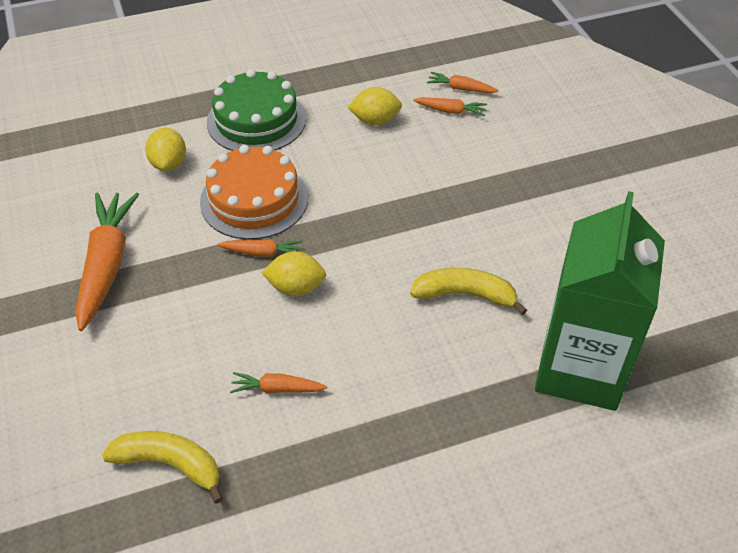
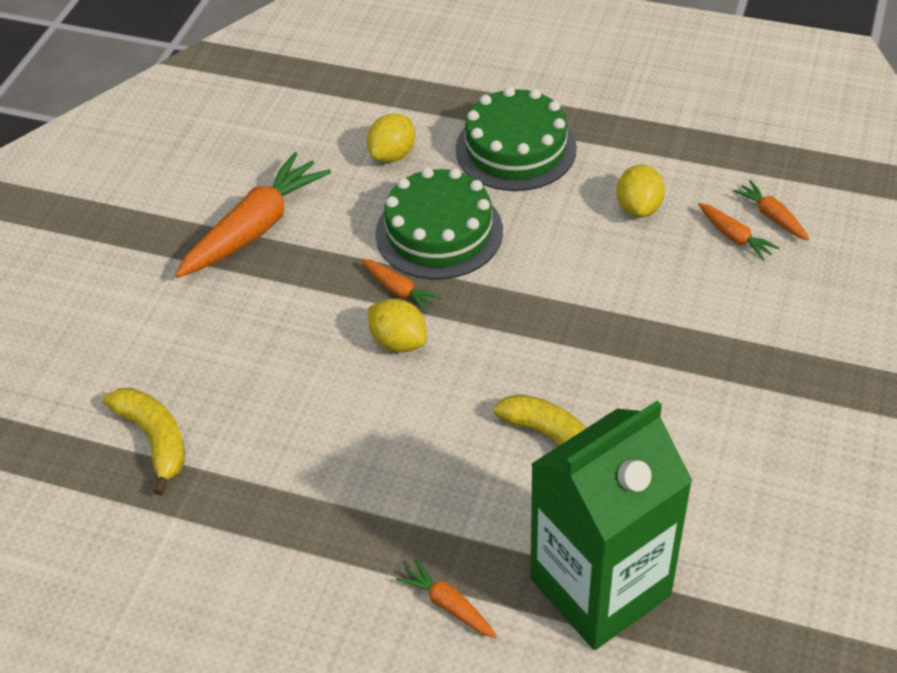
camera: 40 degrees right, 0 degrees up
(254, 199) = (439, 232): orange cake -> green cake
(278, 389) = (297, 428): orange carrot -> orange carrot (449, 605)
(375, 120) = (639, 208): yellow lemon -> yellow lemon turned 60 degrees clockwise

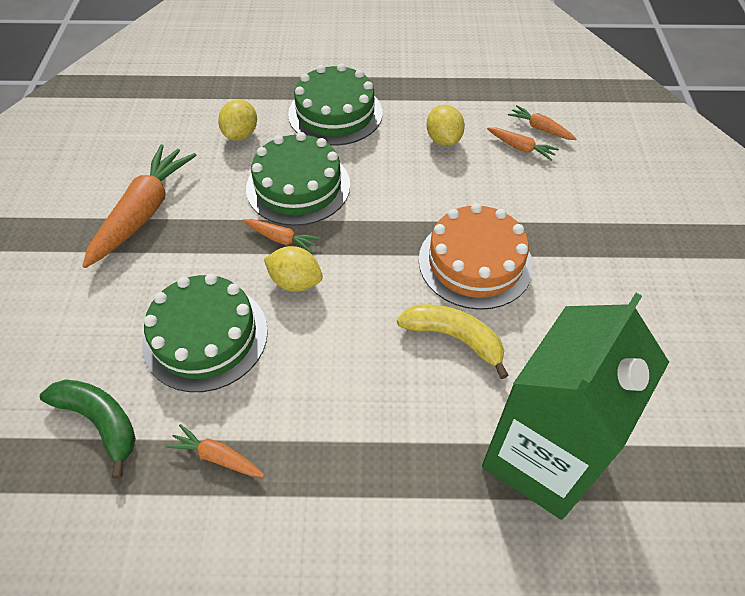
camera: 20 degrees left, 5 degrees up
(154, 439) = (100, 421): yellow banana -> green banana
(283, 379) = (205, 336): none -> green cake
(449, 605) = (421, 512): orange carrot -> orange carrot (218, 457)
(615, 364) = (475, 262): none -> orange cake

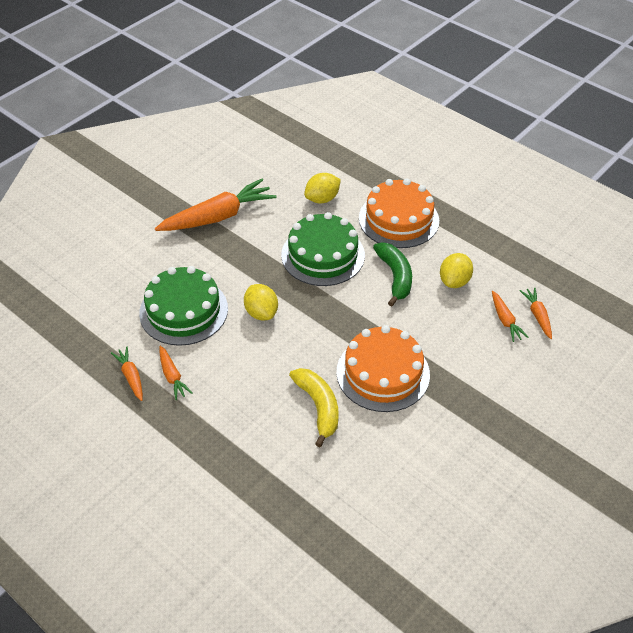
camera: 40 degrees right, 5 degrees down
(100, 421) = (94, 319): green banana -> green banana (395, 276)
(281, 239) = (279, 282): orange carrot -> orange carrot (172, 376)
(335, 113) = (398, 219): green cake -> orange cake
(541, 458) = (295, 504): green carton -> none

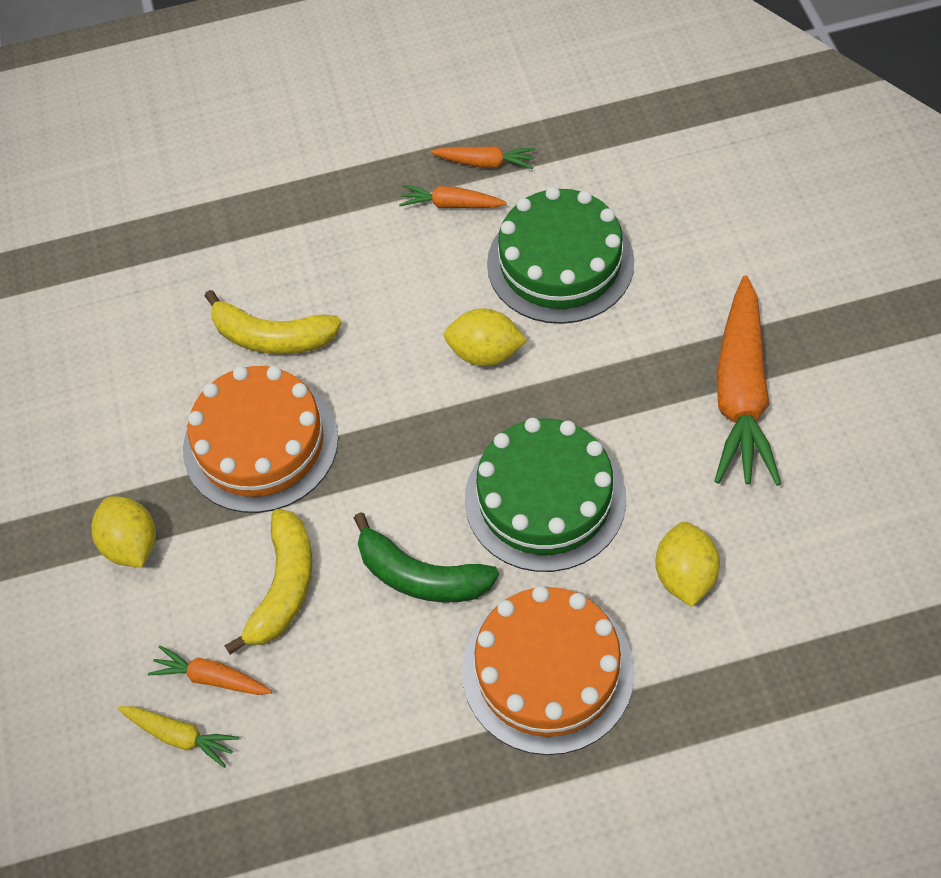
camera: 130 degrees right, 10 degrees up
(443, 320) = (284, 587): none -> yellow banana
(454, 281) = (344, 660): yellow lemon -> yellow lemon (131, 544)
(537, 316) = (179, 736): orange carrot -> yellow carrot

